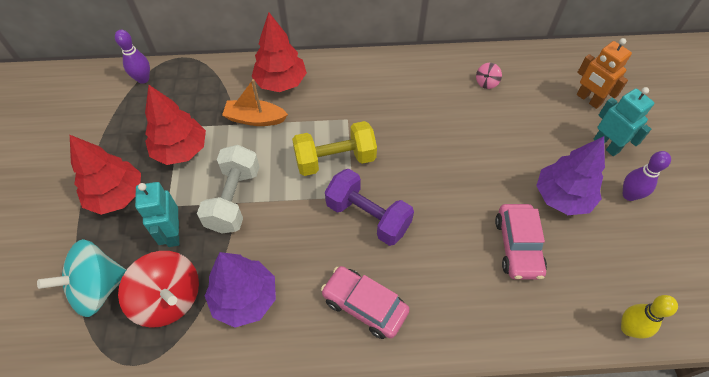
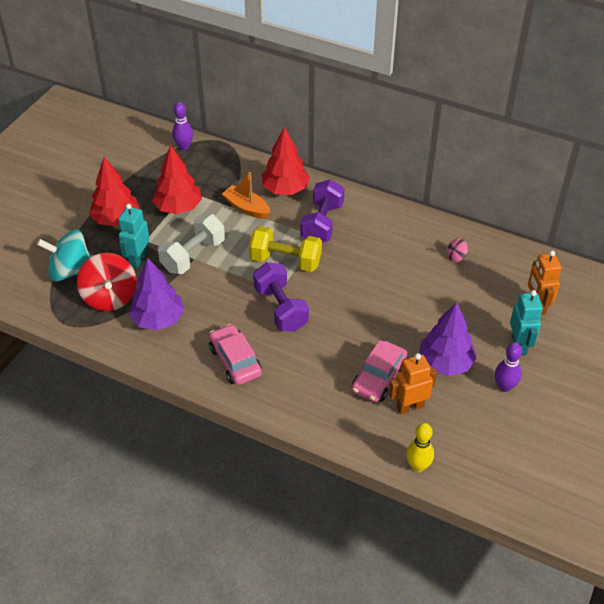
camera: 30 degrees right, 10 degrees down
(342, 103) = (322, 224): none -> purple dumbbell
(569, 263) = (410, 407): none -> orange robot

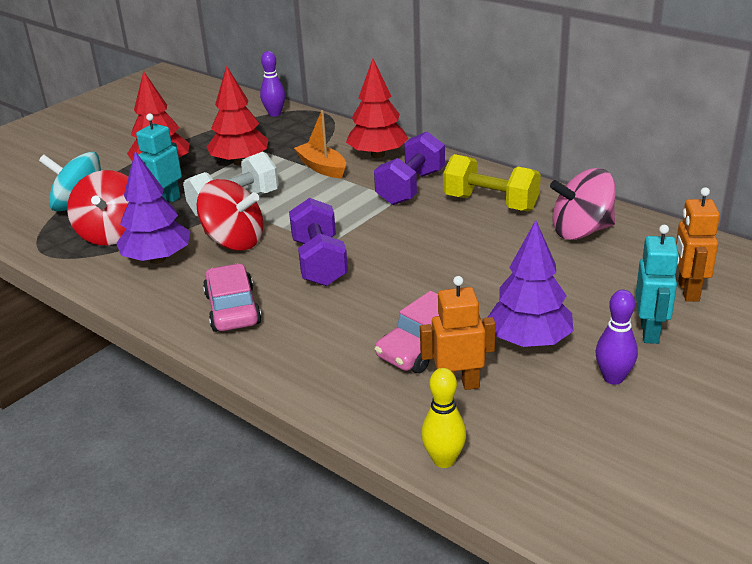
camera: 15 degrees right, 15 degrees down
(209, 295) = (234, 241): none -> red spinning top
(285, 261) = (348, 218): yellow dumbbell -> yellow dumbbell (491, 203)
(456, 256) = (581, 231): pink spinning top -> pink spinning top, size x2.27

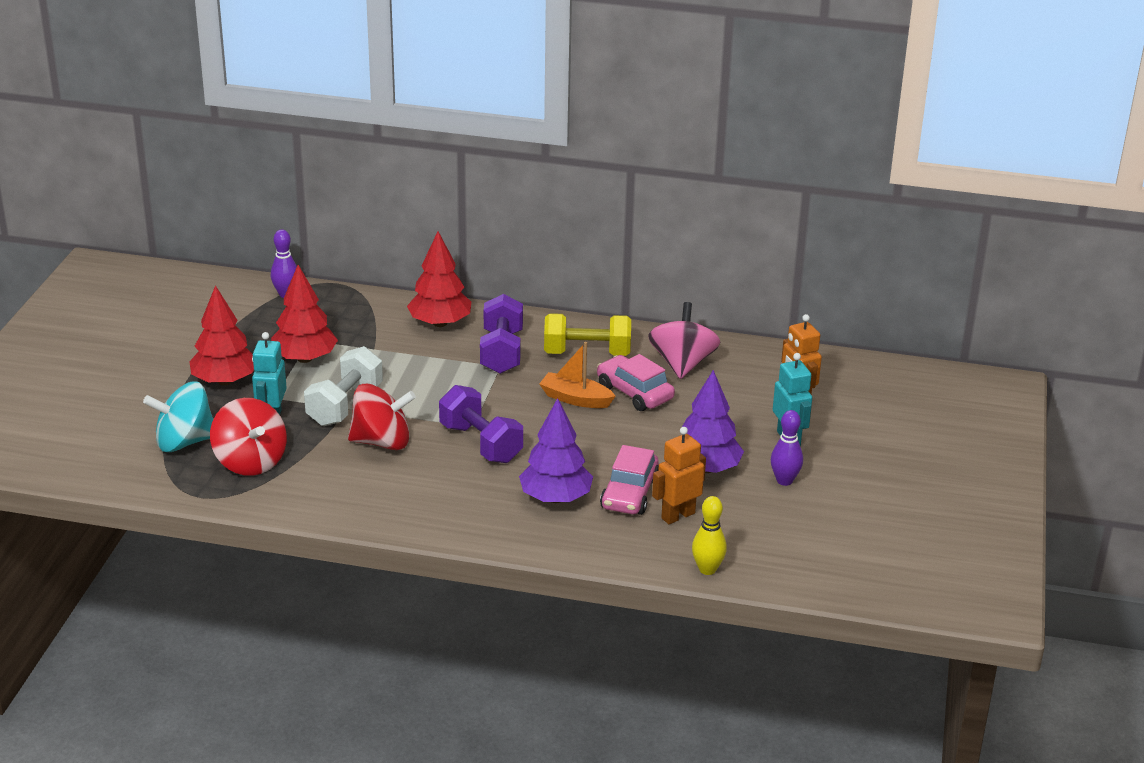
camera: 30 degrees left, 0 degrees up
(157, 259) = (324, 475): purple tree -> purple tree (555, 498)
(233, 309) = (442, 502): pink car -> pink car (634, 392)
(322, 167) = (396, 348): orange boat -> orange boat (575, 399)
(581, 231) = (682, 364): pink spinning top -> pink spinning top turned 135 degrees clockwise

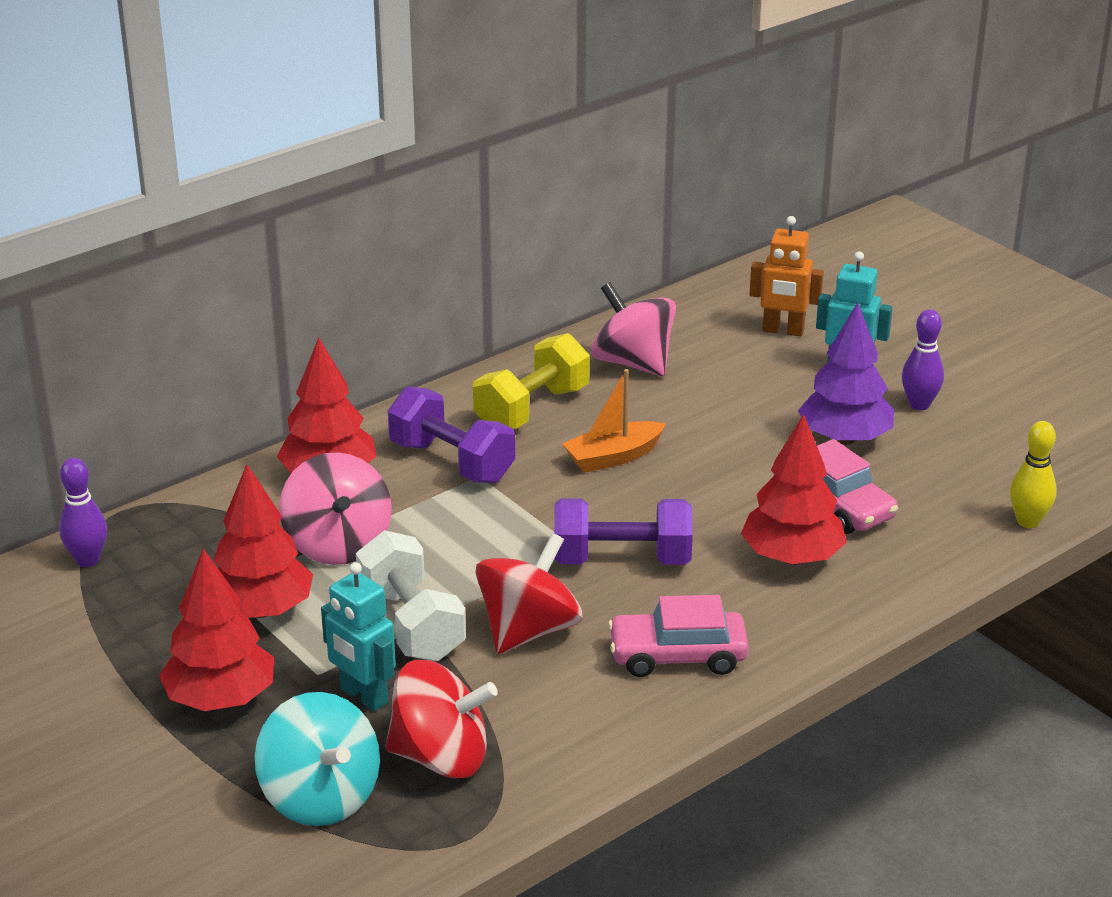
camera: 50 degrees left, 0 degrees up
(184, 442) = (320, 797): turquoise spinning top -> turquoise spinning top turned 60 degrees counterclockwise
(384, 354) = (338, 544): none -> pink spinning top
(555, 498) = (792, 557): purple tree -> red tree
(634, 392) = (649, 415): pink car -> pink car (677, 656)
(678, 515) = (912, 495): orange robot -> none

